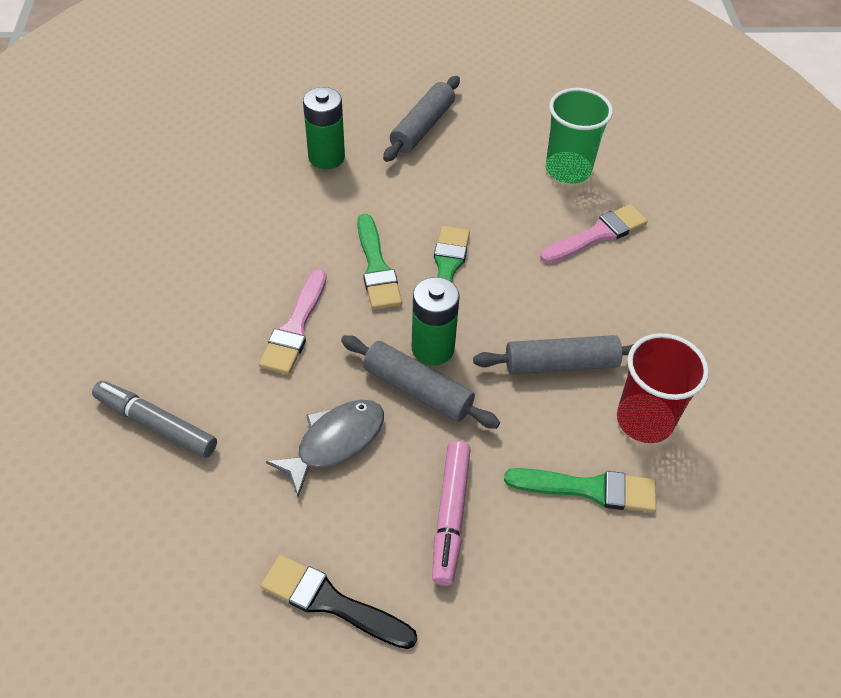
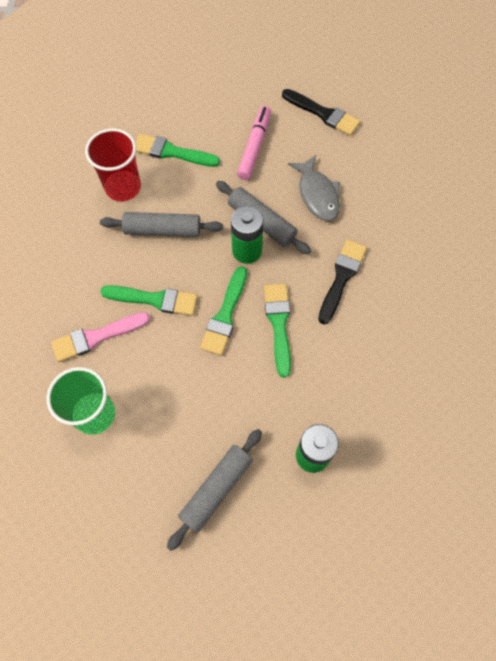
camera: 170 degrees left, 15 degrees up
(156, 424) = (429, 217): grey marker -> none
(295, 327) = (341, 277): pink brush -> black brush
(335, 442) = (317, 194): grey fish -> grey fish turned 75 degrees counterclockwise
(541, 279) = (155, 299): none -> green brush

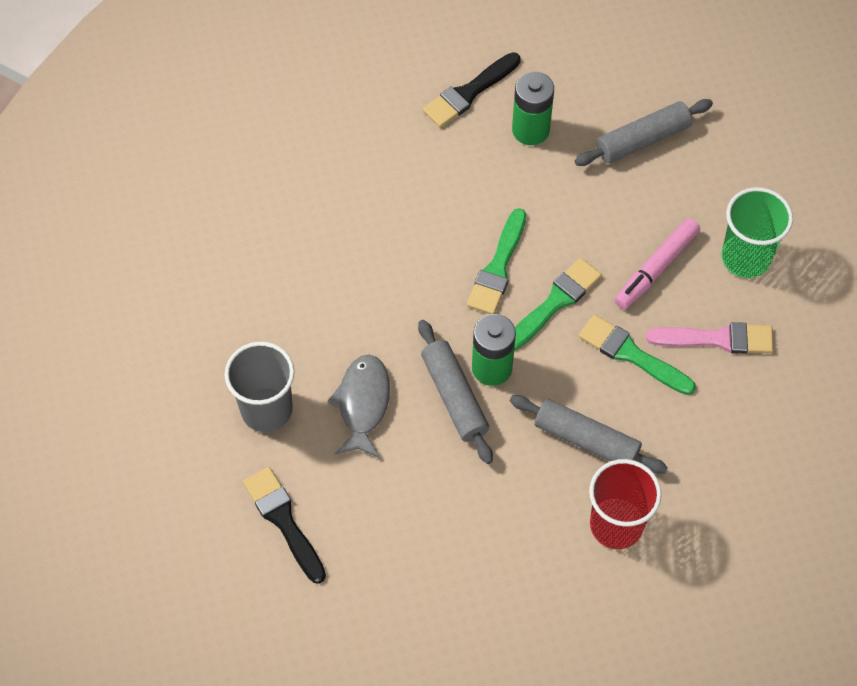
camera: 155 degrees left, 5 degrees down
(172, 152) = (527, 551): green brush -> none
(254, 147) = (408, 510): pink marker -> pink marker (656, 268)
(341, 277) = (395, 288): black brush -> black brush (469, 93)
(374, 167) = (266, 409): none -> grey cup

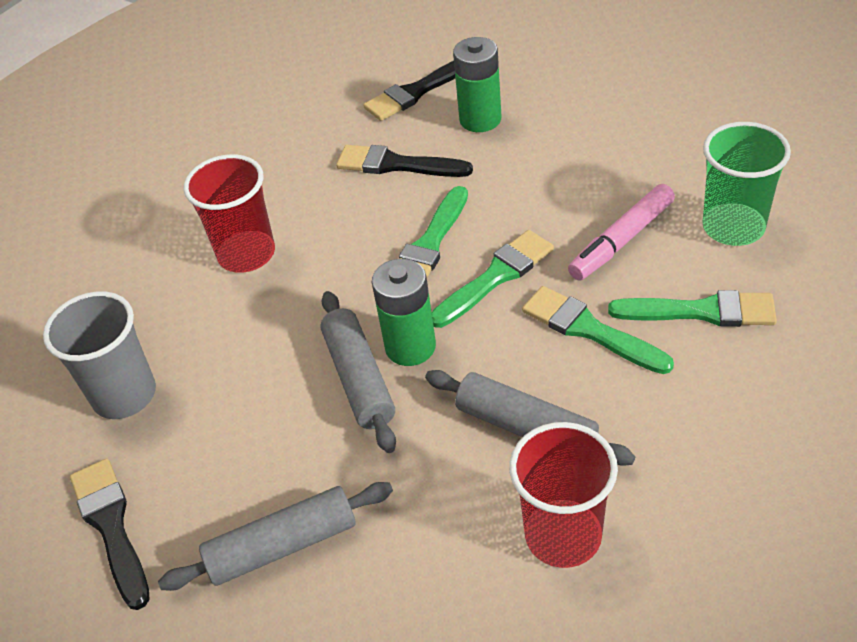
camera: 10 degrees right, 15 degrees down
(341, 273) = (246, 254): none -> red cup
(363, 404) = (243, 388): grey fish -> none
(460, 179) = (396, 165): none -> black brush
(642, 140) = (606, 123): grey rolling pin -> grey rolling pin (282, 546)
(717, 339) = (701, 311): pink brush -> green brush

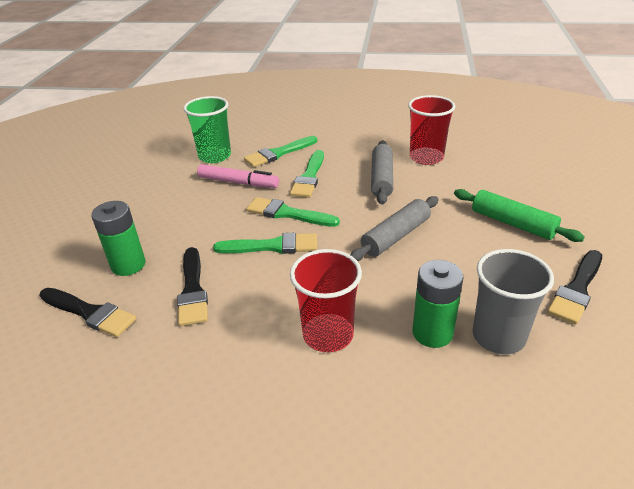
camera: 120 degrees left, 10 degrees down
(282, 546) = (512, 223): grey rolling pin -> green rolling pin
(410, 347) = (360, 226): green battery -> green battery (432, 333)
(701, 311) = (278, 153): green brush -> green brush turned 105 degrees counterclockwise

